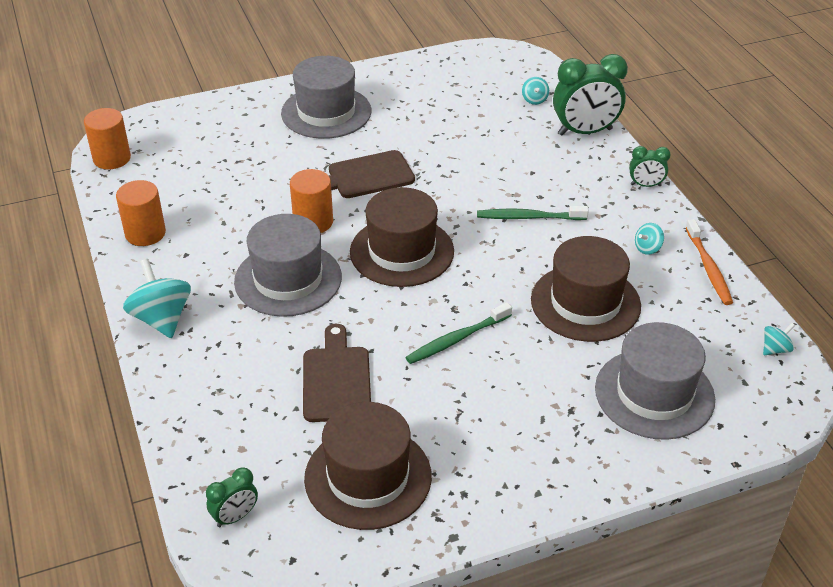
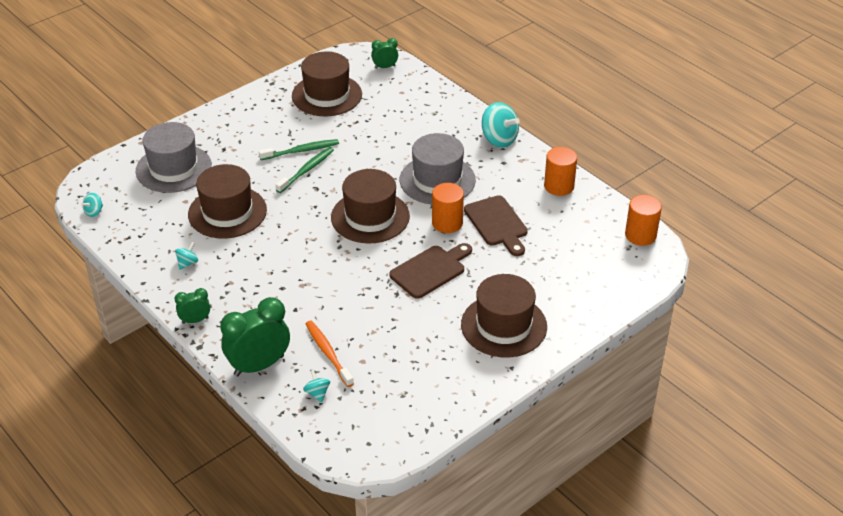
camera: 160 degrees right, 0 degrees up
(235, 517) = (385, 67): green clock -> green clock turned 45 degrees clockwise
(326, 112) = (504, 326): grey hat -> brown hat
(336, 379) = (370, 133): brown cutting board -> brown cutting board (497, 224)
(529, 217) = (285, 267): green toothbrush -> green toothbrush (301, 151)
(708, 268) = (140, 259): orange toothbrush -> orange toothbrush (328, 353)

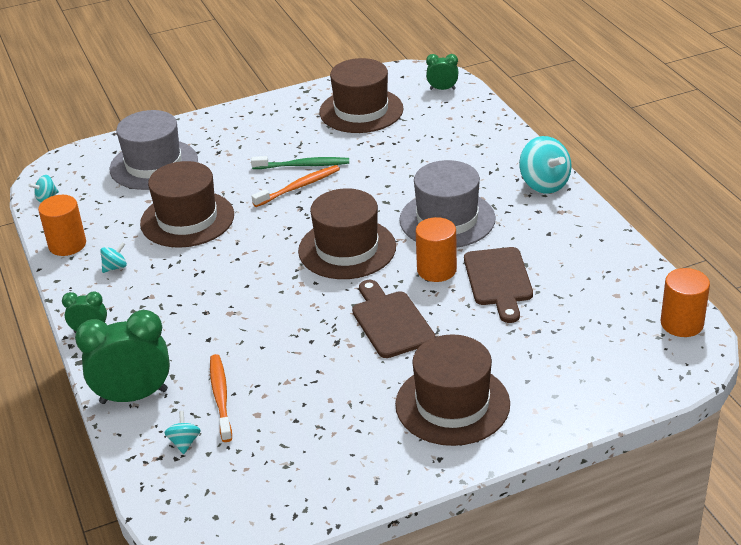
camera: 20 degrees right, 5 degrees down
(306, 170) = (298, 187): green toothbrush -> orange toothbrush
(430, 270) = (390, 321): brown cutting board -> brown cutting board turned 90 degrees counterclockwise
(559, 186) = (597, 248): orange cylinder -> orange cylinder (67, 245)

